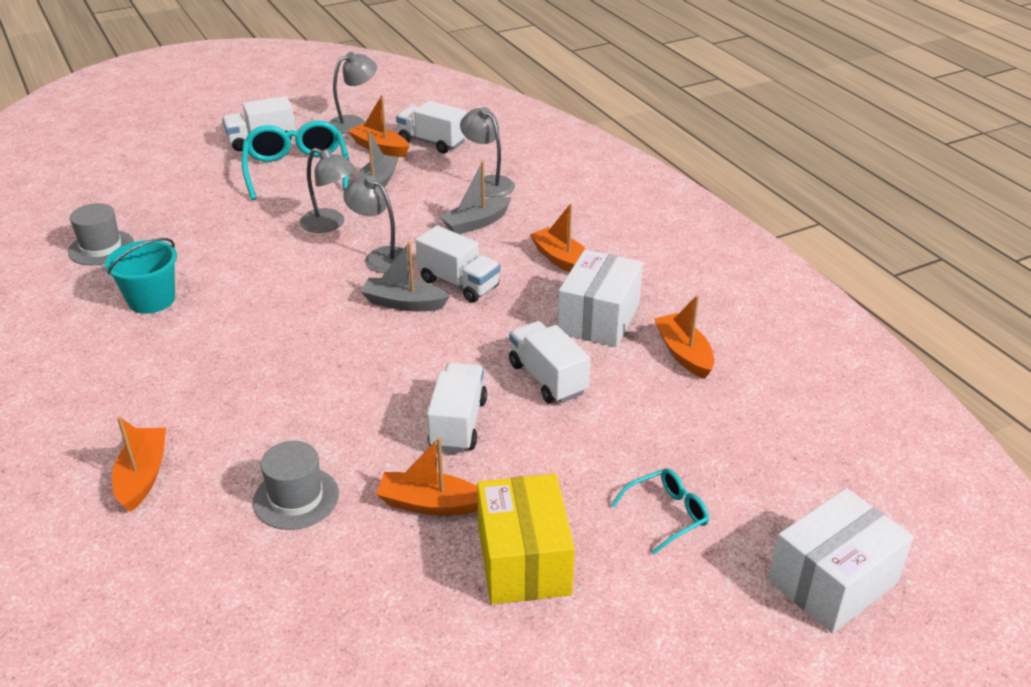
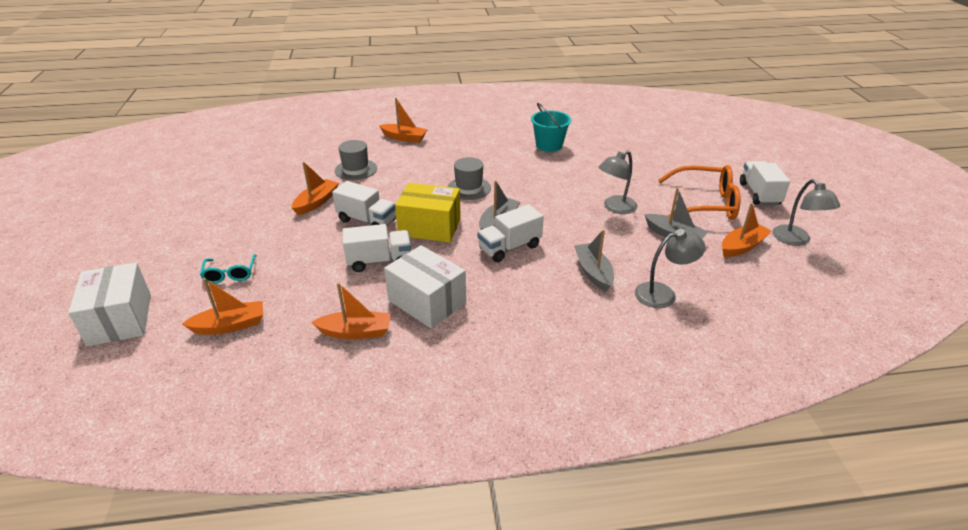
camera: 110 degrees right, 0 degrees up
(101, 248) = (613, 134): grey hat -> grey hat (469, 188)
(297, 170) = (704, 204): turquoise glasses -> orange glasses
(381, 256) = (561, 222): grey lamp -> none
(432, 142) = (753, 277): white truck -> none
(523, 560) = (253, 221): yellow box -> yellow box (430, 227)
(562, 260) = (516, 304): orange boat -> orange boat (230, 325)

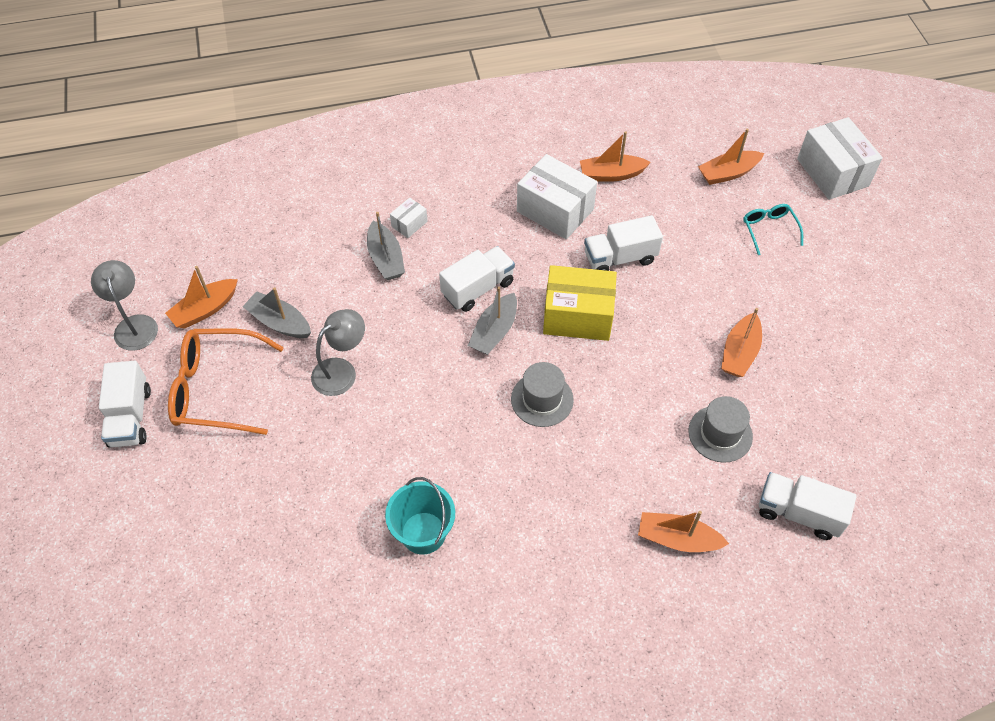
camera: 175 degrees right, 20 degrees up
(367, 221) = (659, 322): white truck -> white truck (798, 513)
(574, 298) = (409, 224): none -> white box
(663, 293) = (318, 236): grey lamp -> none

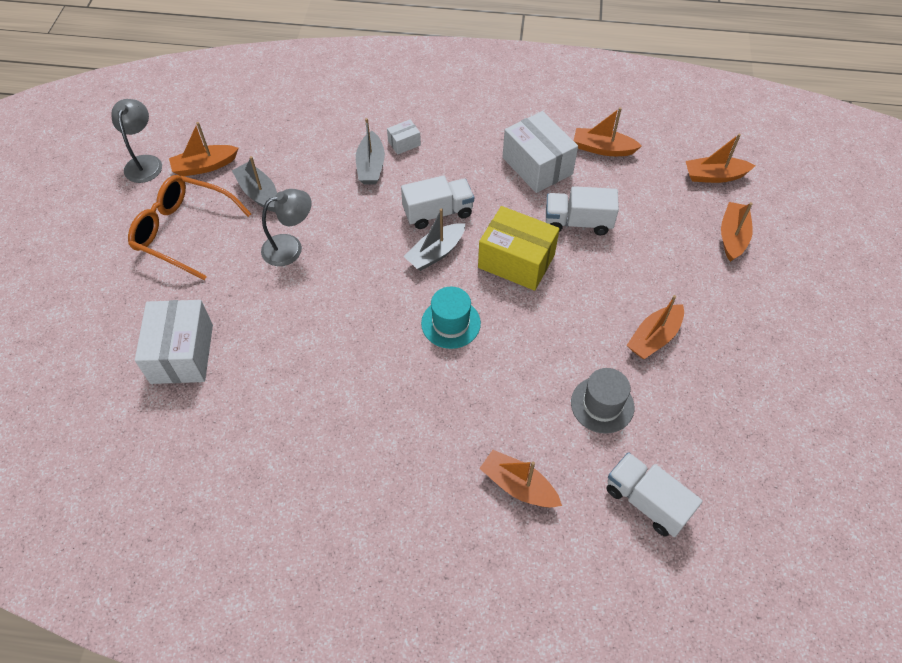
camera: 20 degrees right, 0 degrees up
(130, 417) = (107, 233): white truck -> none
(423, 533) = (294, 404): turquoise bucket -> none
(542, 399) = (451, 323): grey hat -> turquoise hat
(769, 230) = (732, 237): turquoise glasses -> orange boat
(832, 172) = (819, 202): white box -> white box (182, 353)

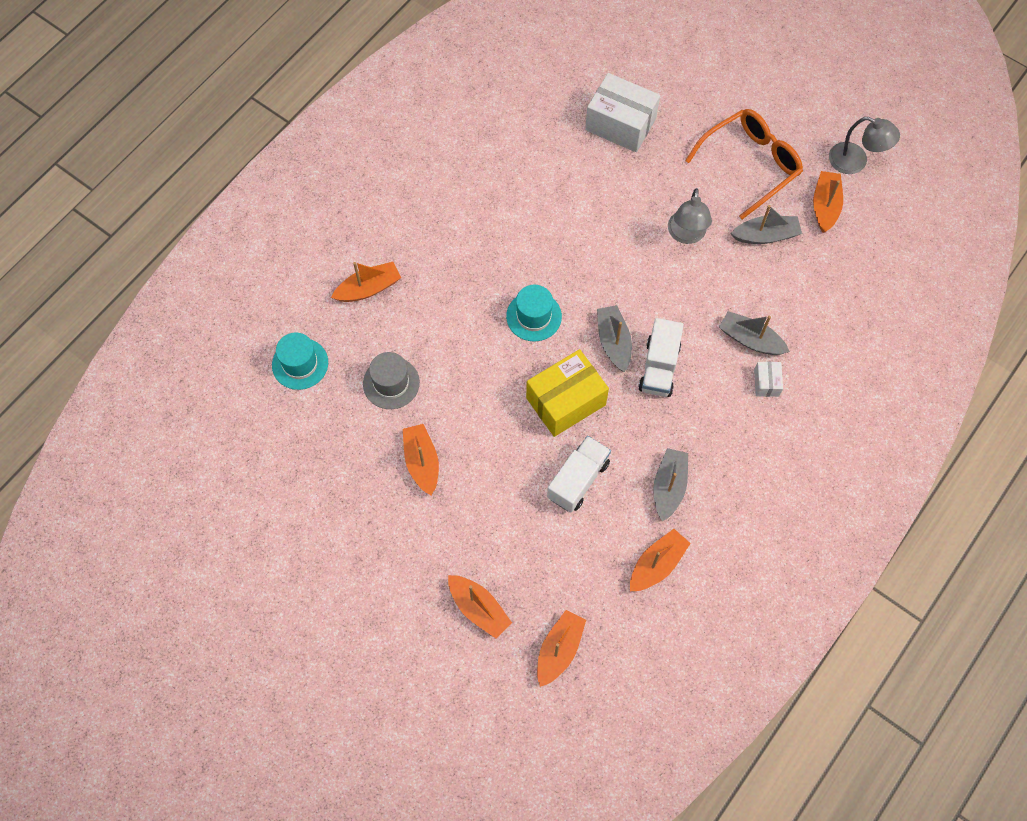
camera: 120 degrees right, 10 degrees up
(537, 166) = (669, 487): white box -> grey boat
(646, 501) = (300, 364): white truck -> turquoise hat

